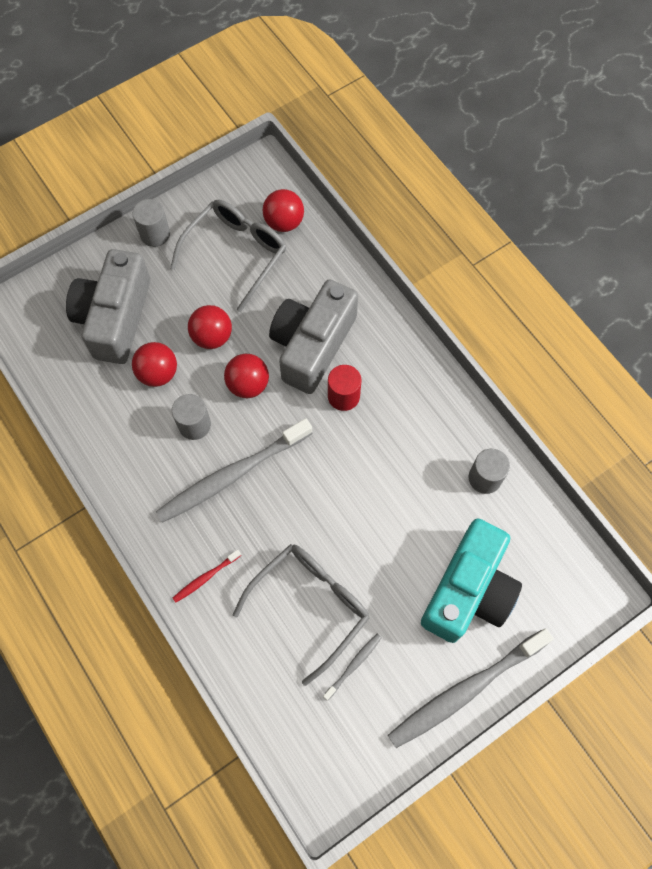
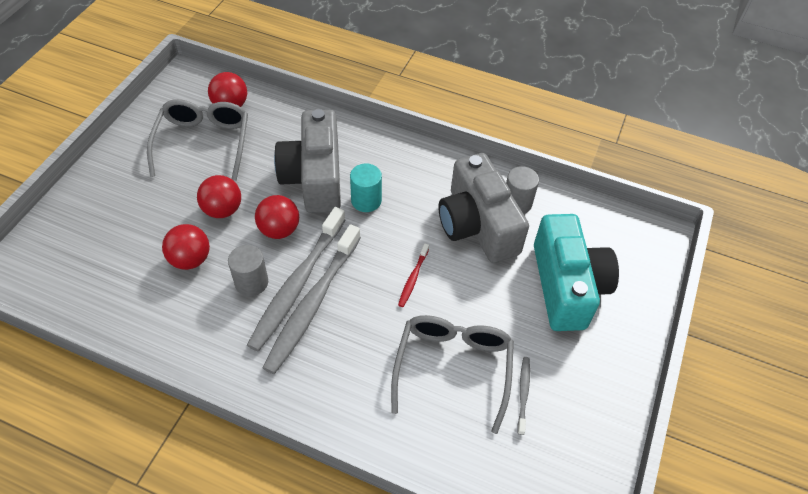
camera: 35 degrees left, 15 degrees down
(115, 318) = (120, 236): grey camera -> grey camera (477, 225)
(155, 234) = (119, 159): grey cylinder -> none
(205, 578) = (345, 398): red toothbrush -> red toothbrush (413, 278)
(343, 396) = (366, 200): red cylinder -> turquoise cylinder
(465, 691) = (622, 360): grey toothbrush -> grey toothbrush (297, 284)

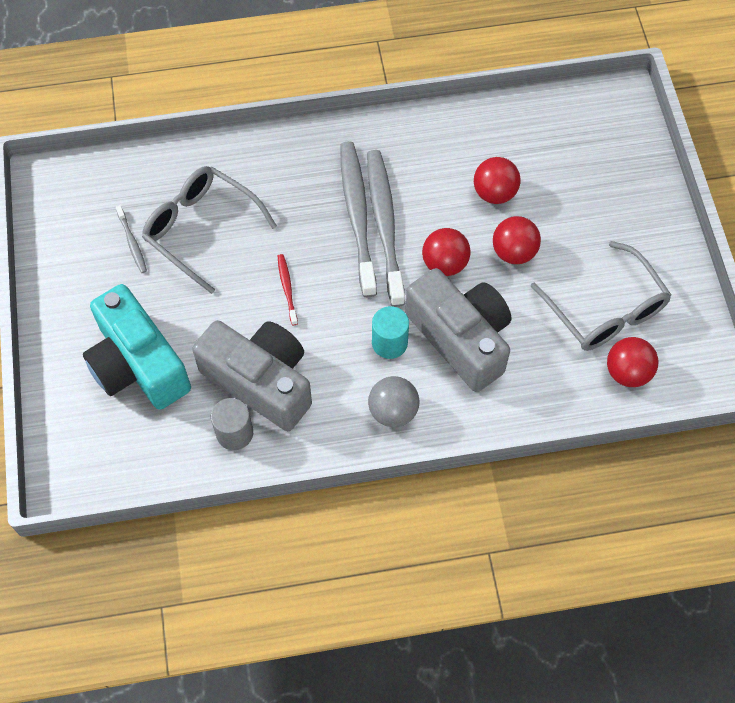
camera: 150 degrees right, 10 degrees up
(251, 282) = (424, 204): grey cylinder -> none
(398, 161) = (393, 411): none -> grey ball
(453, 369) = (202, 230): grey glasses -> grey glasses turned 150 degrees clockwise

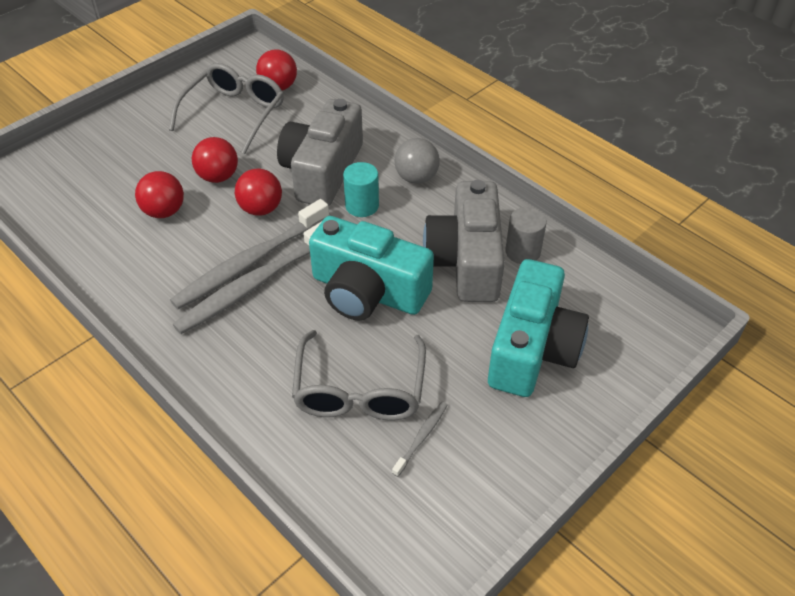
camera: 125 degrees left, 15 degrees down
(287, 288) = (368, 291): red toothbrush -> turquoise camera

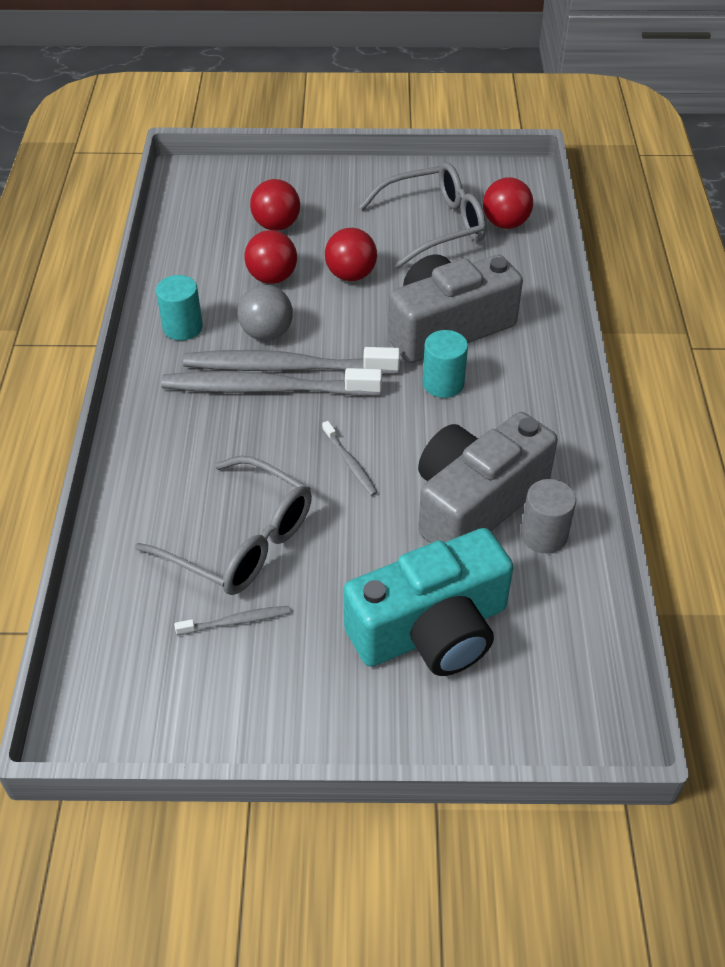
camera: 45 degrees right, 0 degrees up
(140, 285) = (182, 327): none -> turquoise cylinder
(261, 209) = (351, 327): red ball -> red ball (276, 225)
(360, 389) = (239, 540): grey glasses -> grey glasses turned 105 degrees counterclockwise
(368, 291) = (350, 463): turquoise camera -> grey toothbrush
(416, 177) = (529, 392): grey ball -> grey ball (267, 333)

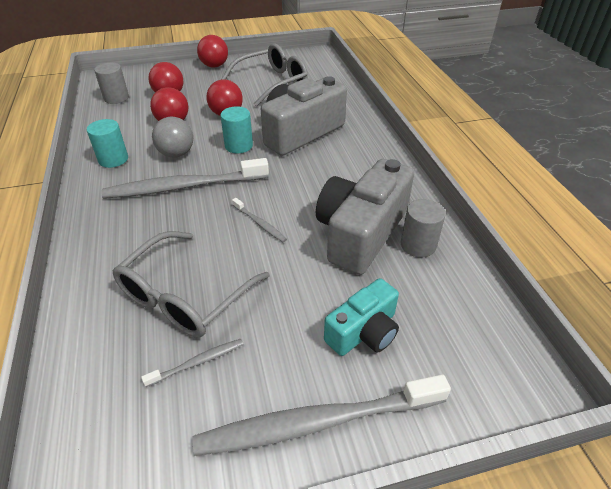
camera: 15 degrees left, 5 degrees down
(201, 218) = (116, 98): none -> grey cylinder
(239, 540) = (186, 295): grey glasses -> grey glasses turned 105 degrees clockwise
(285, 367) = (195, 171): grey toothbrush -> grey toothbrush (316, 422)
(431, 629) = (364, 332): turquoise camera -> turquoise camera, size x0.58
(443, 383) = (309, 164): turquoise cylinder -> turquoise cylinder (238, 146)
(505, 223) = (315, 76): red ball -> red ball (214, 66)

